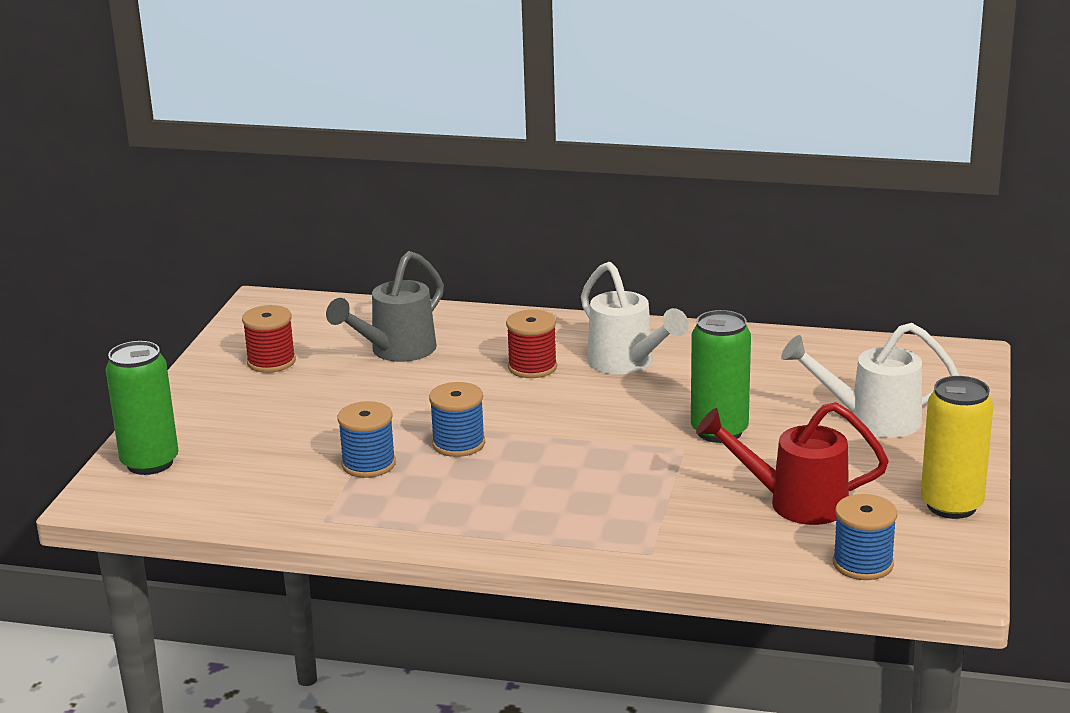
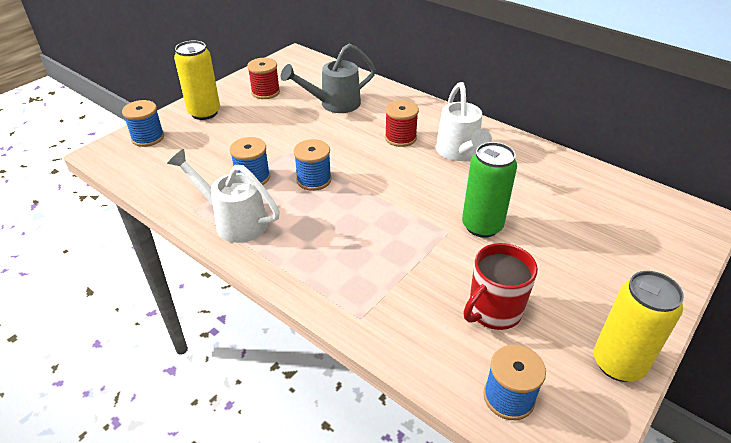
camera: 25 degrees right, 15 degrees up
(150, 463) = (148, 138): green can -> blue spool
(203, 411) = (204, 113): none -> yellow can
(794, 503) = (493, 311): red watering can -> red mug
(871, 420) = (598, 253): white watering can -> white watering can (233, 221)

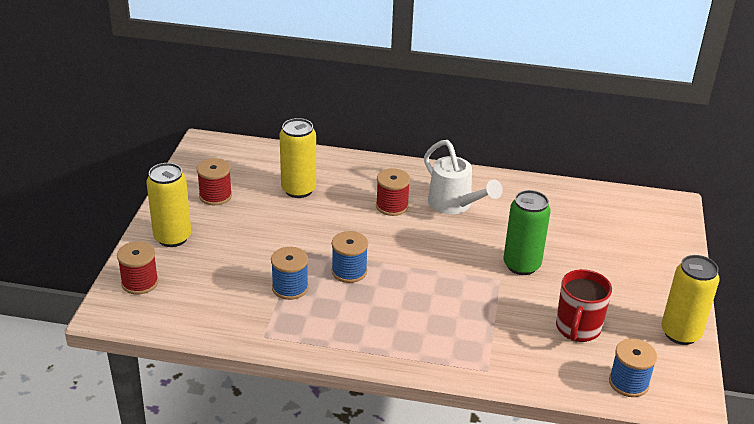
camera: 30 degrees left, 5 degrees down
(148, 138) = (140, 282): blue spool -> red spool
(233, 221) = (312, 333): white watering can -> none
(333, 104) = (298, 190): grey watering can -> yellow can

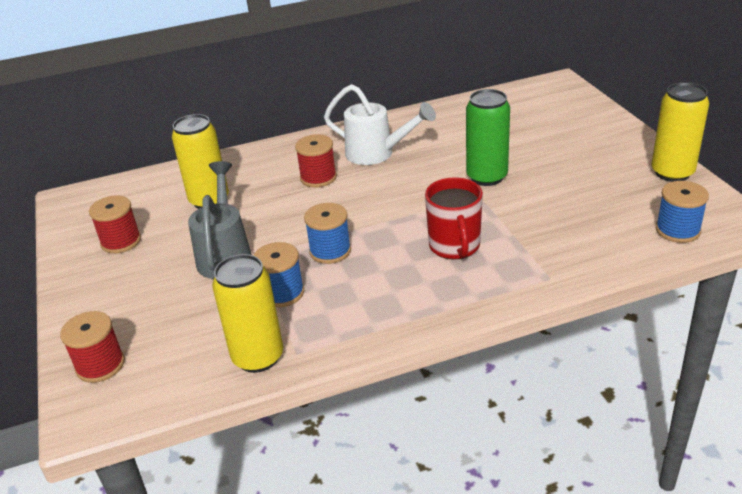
camera: 25 degrees left, 0 degrees up
(172, 237) = (103, 302): yellow can -> yellow can (258, 357)
(276, 239) = (225, 254): none -> grey watering can
(577, 328) = (588, 206): red mug -> red mug (454, 246)

